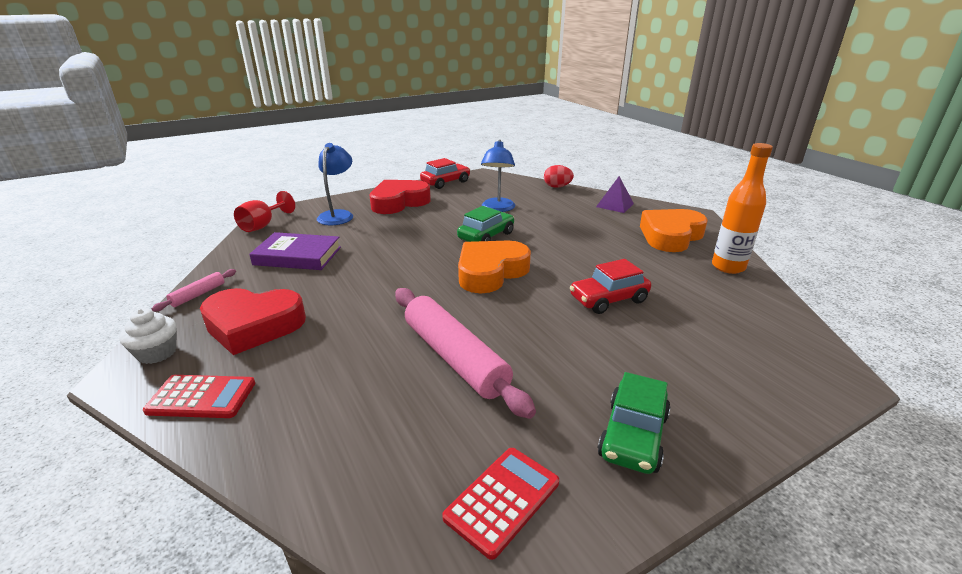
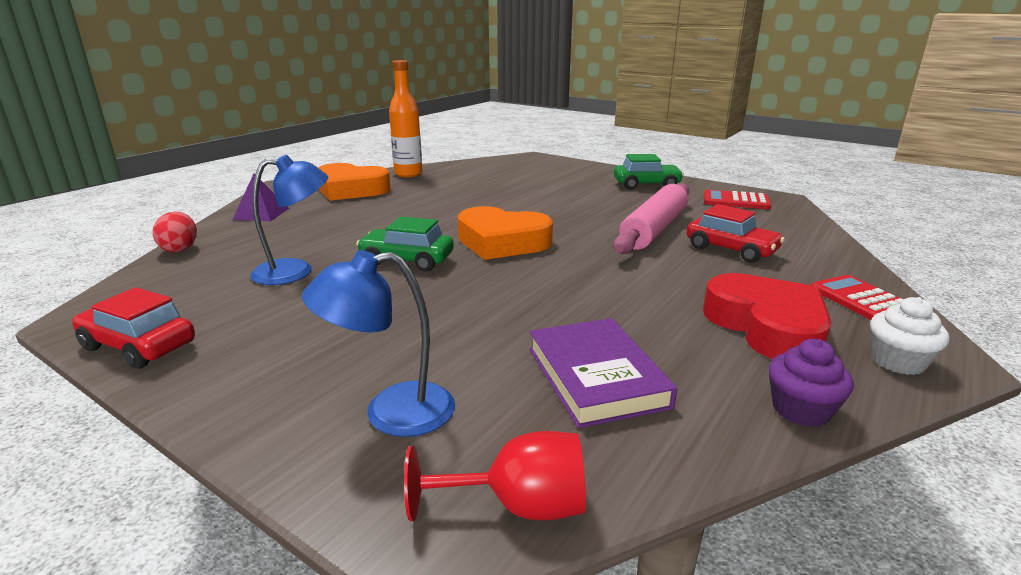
camera: 115 degrees left, 5 degrees down
(198, 294) = (801, 410): pink rolling pin -> purple cupcake
(399, 202) = (286, 363): red heart -> none
(608, 299) = (504, 199): red car -> red car (731, 250)

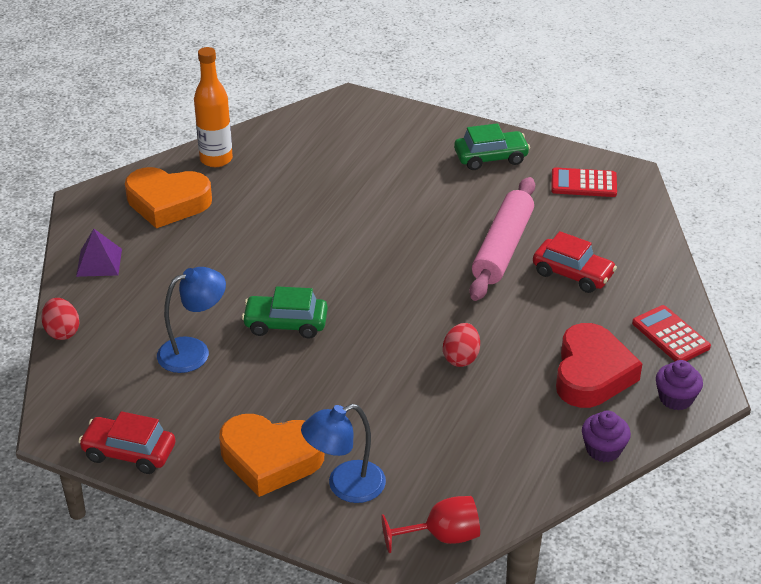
camera: 10 degrees left, 15 degrees up
(502, 242) = (363, 285): orange heart -> orange heart (270, 459)
(596, 299) = (461, 358): none -> red egg
(596, 377) = (472, 439): purple book -> none
(767, 326) = (592, 373): red heart -> red heart turned 45 degrees clockwise
(898, 361) = (675, 398): white cupcake -> purple cupcake

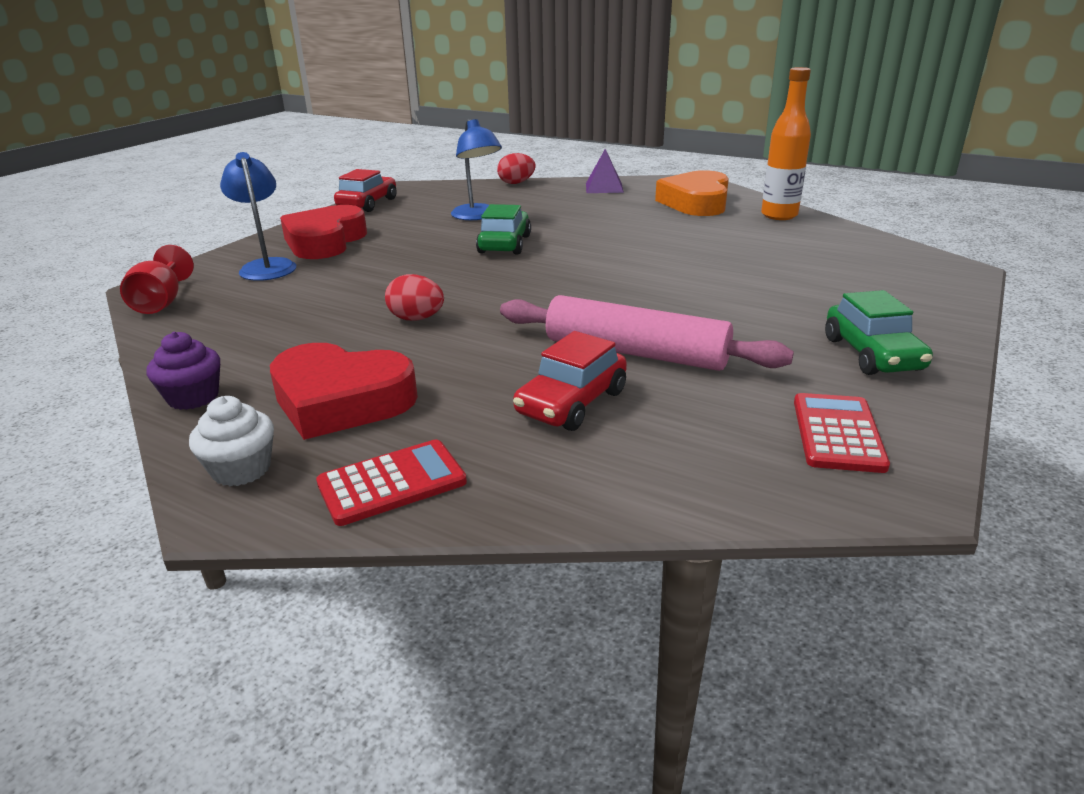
camera: 95 degrees right, 10 degrees down
(270, 459) = (325, 241): orange heart -> red heart
(675, 398) = (241, 469): purple cupcake -> white cupcake

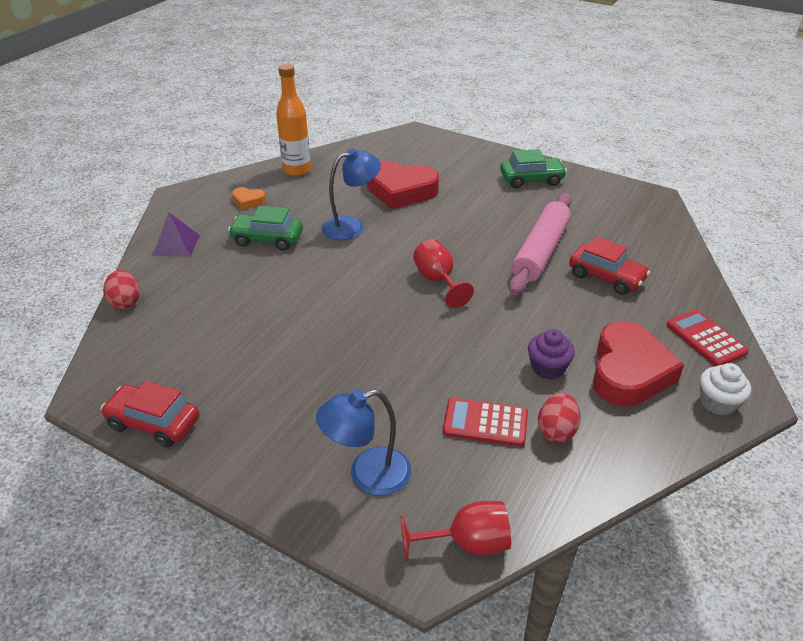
camera: 90 degrees left, 10 degrees up
(193, 397) = (645, 453): purple cupcake -> purple cupcake (548, 368)
(325, 241) = (294, 439): red heart -> red heart (401, 191)
(416, 319) = (497, 348): red egg -> red egg (556, 431)
(477, 216) = (241, 327): blue lamp -> blue lamp (351, 226)
(504, 244) = (332, 307): green car -> green car (267, 239)
(553, 288) = (438, 281): none -> red goblet
(696, 202) = (248, 201): orange heart -> orange heart, size x0.45
(837, 433) = (613, 203): red calculator -> red calculator (485, 423)

